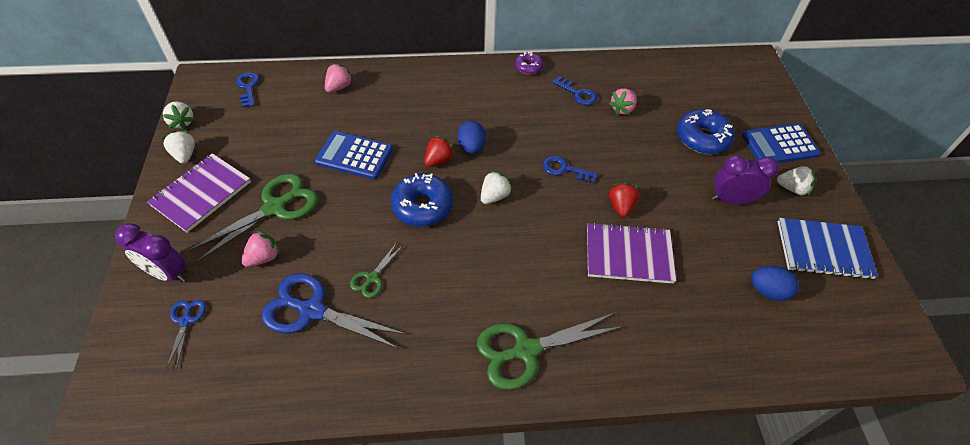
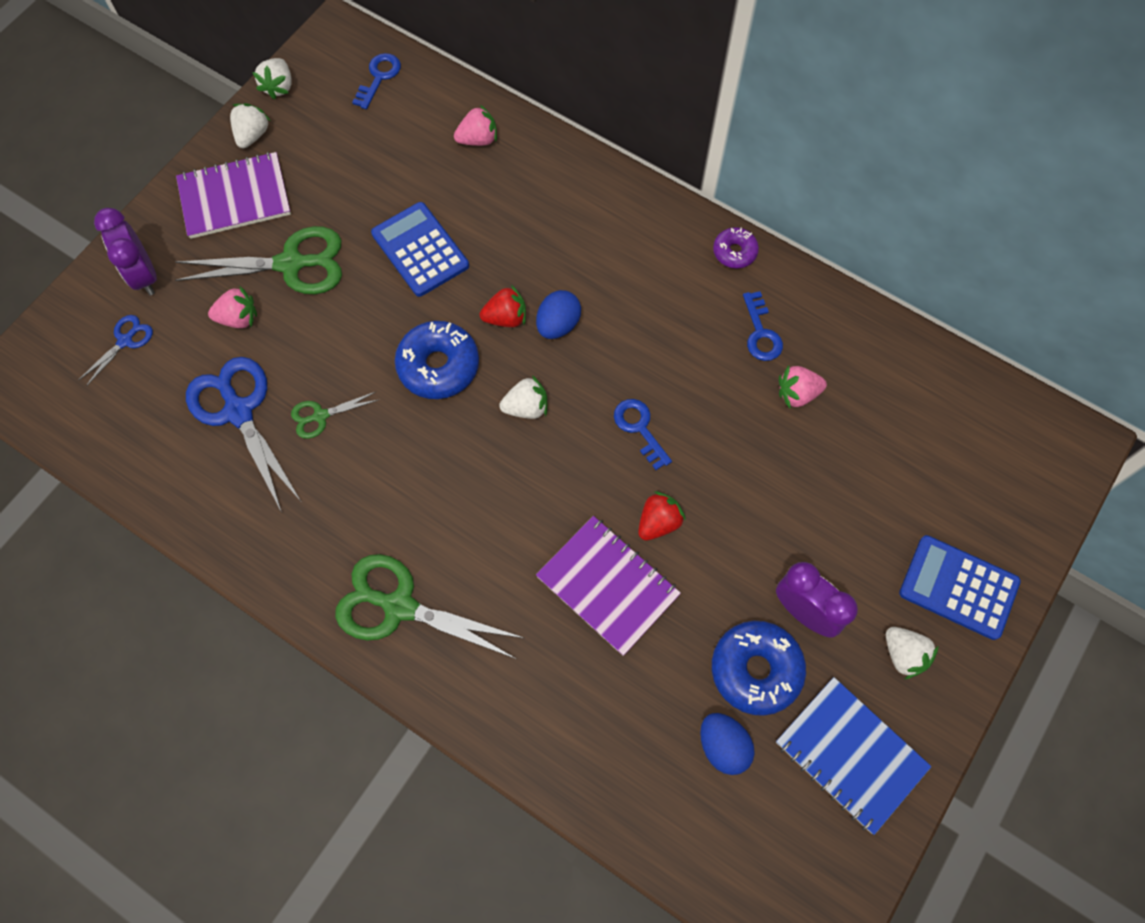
camera: 40 degrees right, 15 degrees up
(702, 138) = (860, 506): blue donut -> blue donut (756, 670)

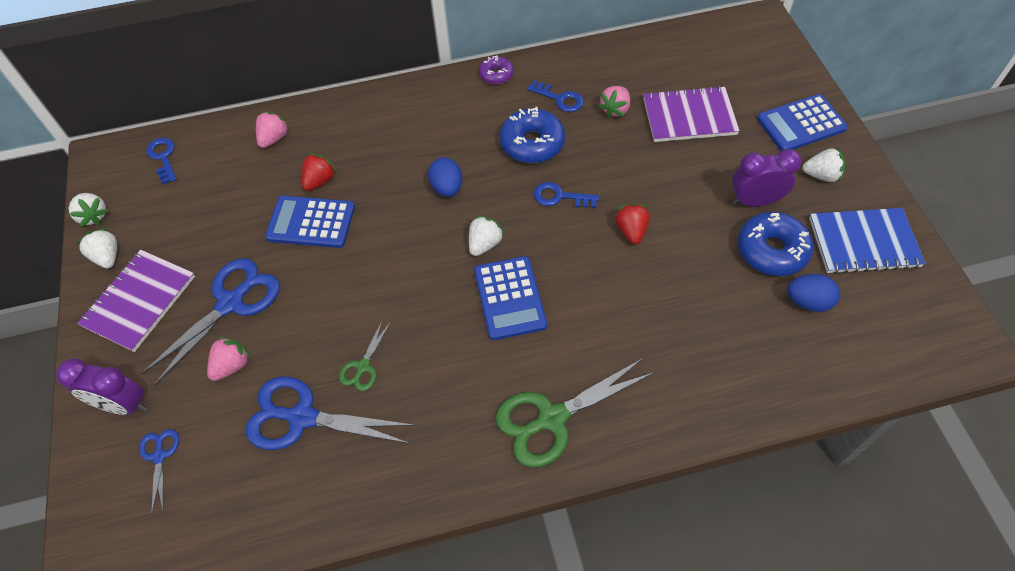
camera: 45 degrees left, 10 degrees down
(291, 264) = (231, 303): green scissors -> blue scissors
(438, 366) = (403, 271): blue donut -> blue donut (532, 143)
(488, 475) = (509, 298): none -> blue calculator
(506, 318) = (412, 211): red strawberry -> red strawberry (320, 181)
(608, 586) = (648, 287): purple notebook -> purple notebook (689, 116)

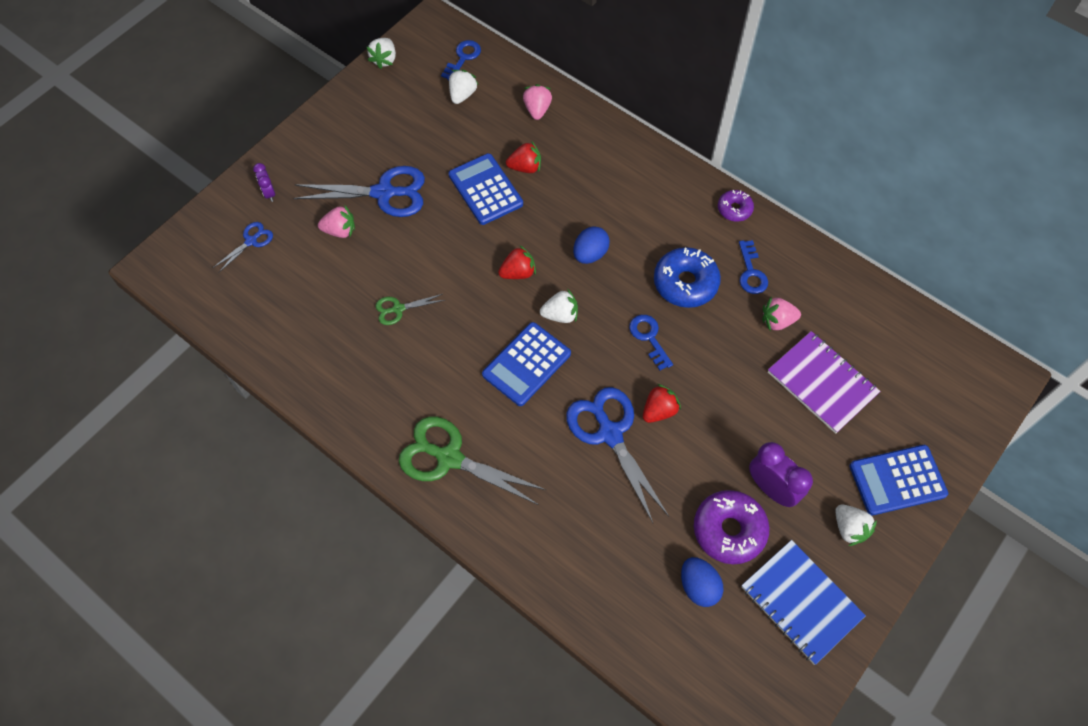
camera: 50 degrees right, 5 degrees up
(107, 257) = (361, 94): white strawberry -> white strawberry (462, 95)
(124, 404) = (269, 193): purple clock -> purple clock, size x0.55
(139, 301) = (344, 140): purple notebook -> none
(274, 138) = (537, 110): pink strawberry -> pink strawberry turned 75 degrees counterclockwise
(302, 417) = (335, 301): blue scissors -> blue scissors (610, 433)
(415, 249) = (518, 272): none -> red strawberry
(771, 250) = (729, 530): blue donut -> purple donut
(801, 124) = (897, 480): blue calculator -> blue calculator turned 45 degrees counterclockwise

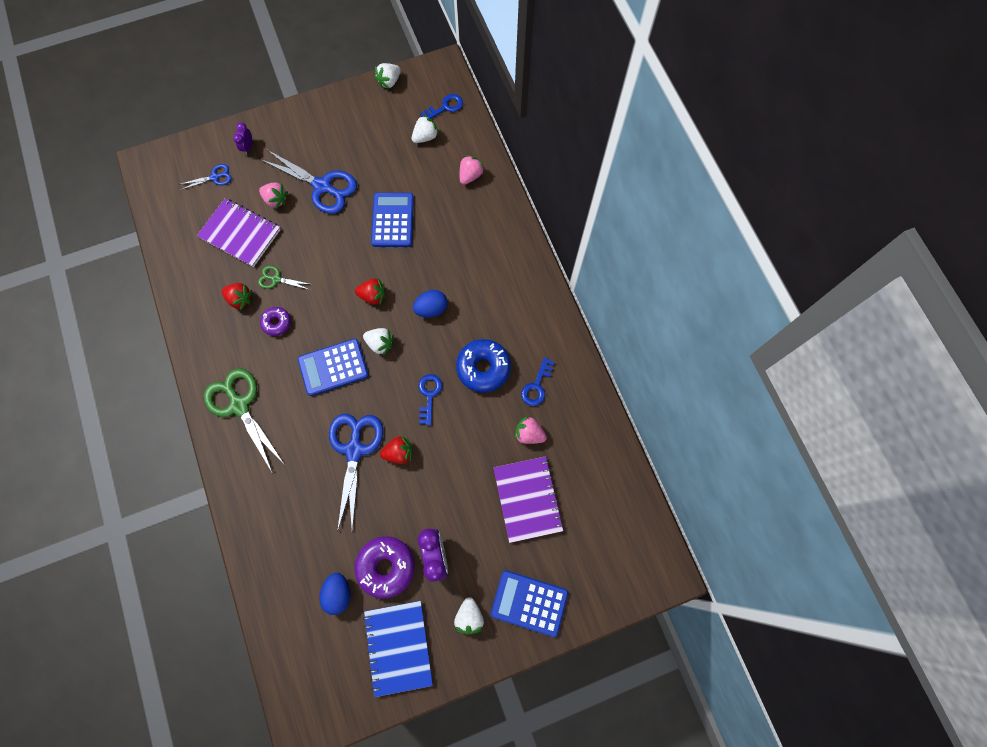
camera: 30 degrees right, 10 degrees up
(323, 283) = (240, 233): none -> purple notebook
(525, 167) = (431, 217): red strawberry -> red strawberry (240, 299)
(734, 209) = (559, 330): purple donut -> purple donut (277, 323)

